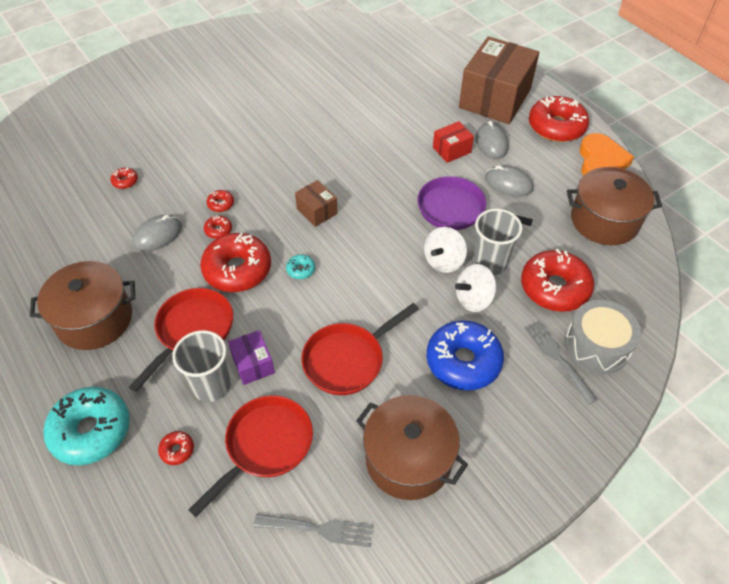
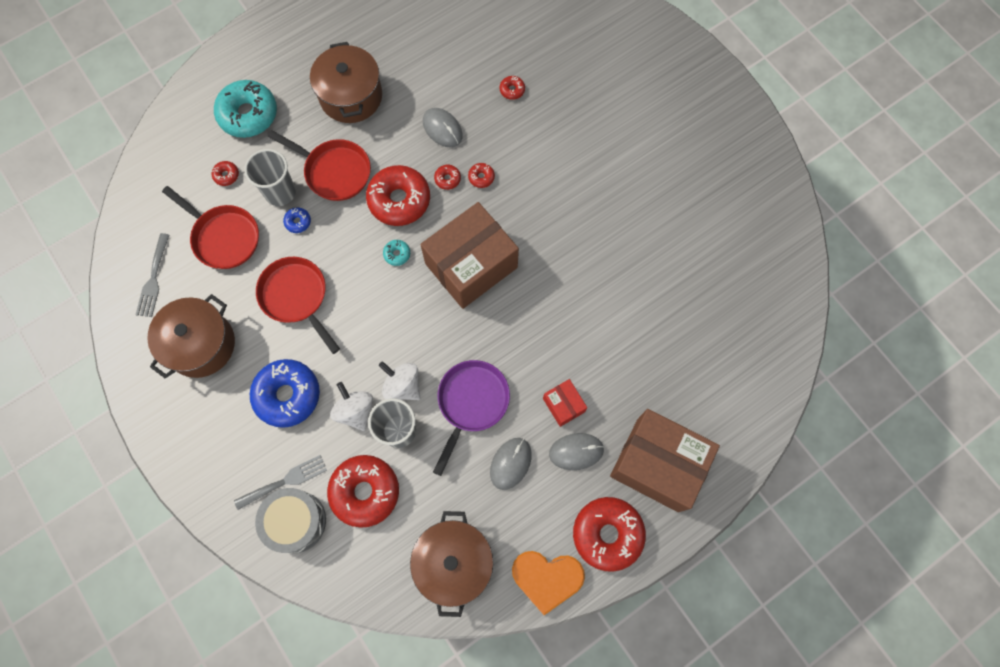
camera: 90 degrees right, 20 degrees up
(253, 364) = (298, 222): purple box -> blue donut
(317, 211) = (471, 265): brown box -> brown box, size x2.21

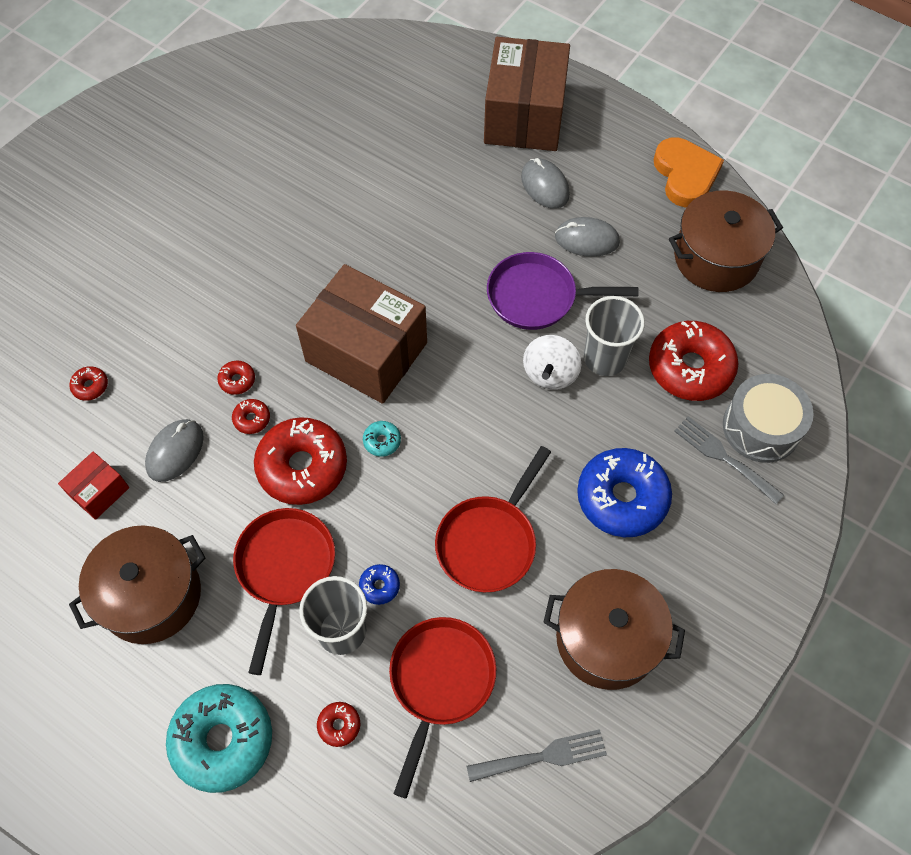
camera: 110 degrees left, 10 degrees down
(355, 410) = (604, 413): white spinning top -> none
(563, 405) = (499, 210): red box -> red box (99, 492)
(607, 534) = (615, 138): red donut -> none

